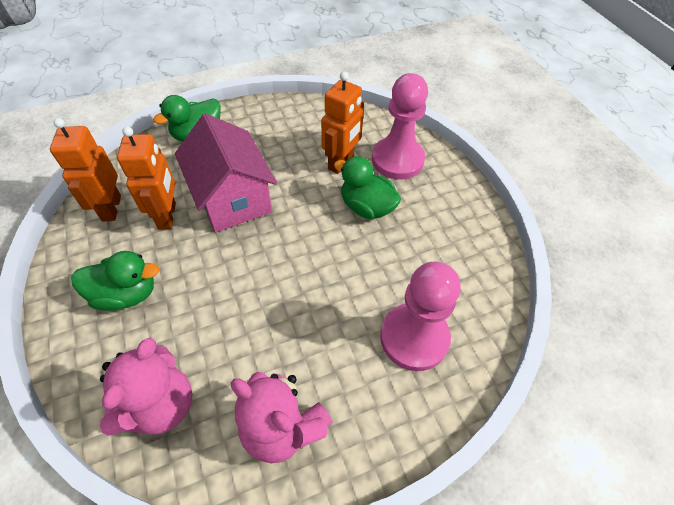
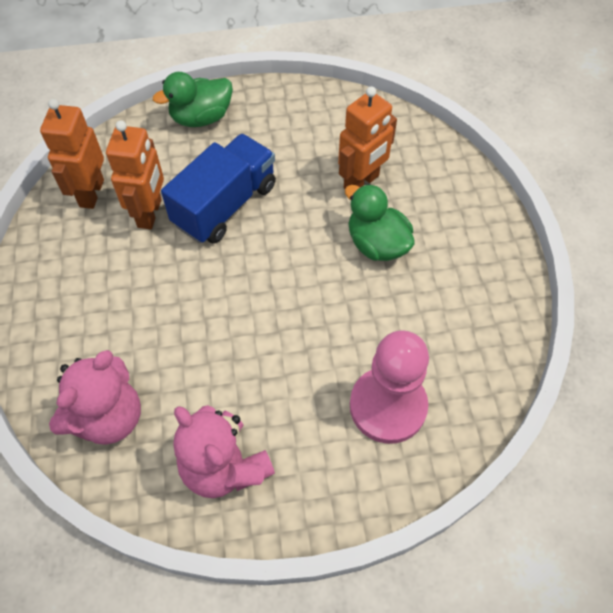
camera: 15 degrees right, 5 degrees up
(126, 294) = (93, 294): green duck -> none
(232, 198) = (225, 205): pink house -> blue truck
(397, 160) = (431, 190): pink pawn -> none

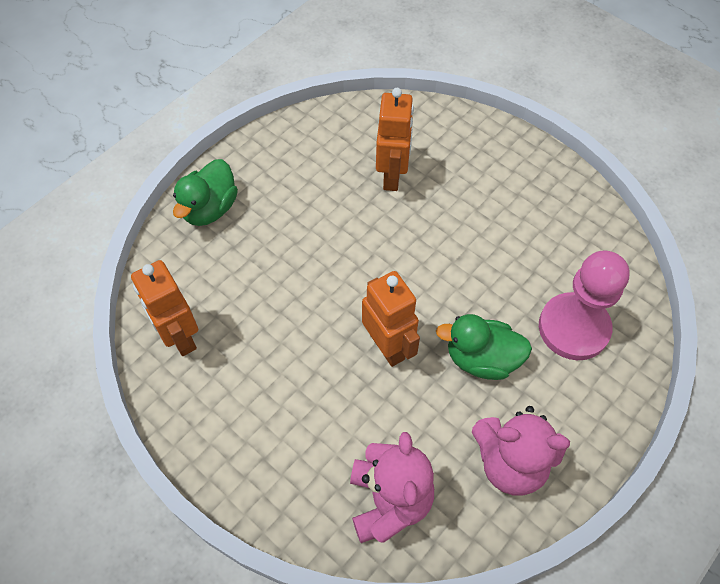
camera: 40 degrees left, 0 degrees up
(150, 213) = (250, 317): orange robot -> orange robot (388, 346)
(225, 205) = (305, 267): blue truck -> none
(377, 244) = (450, 216): green duck -> green duck (481, 359)

